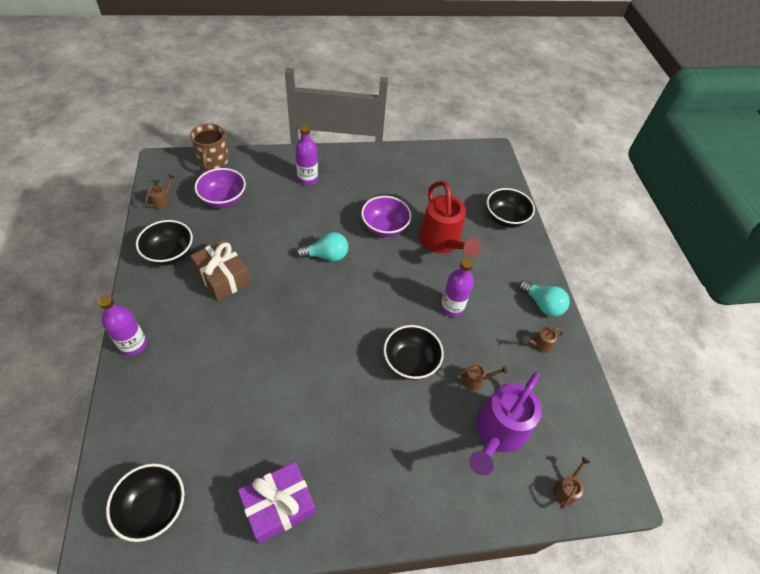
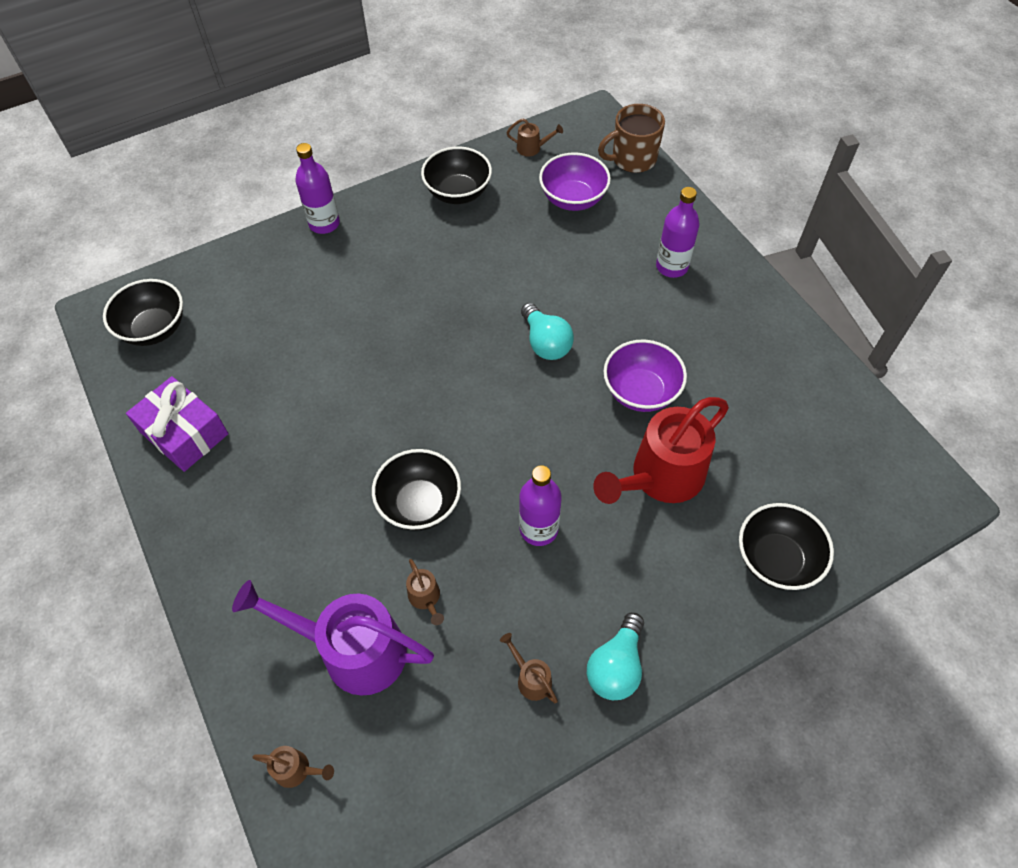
camera: 75 degrees right, 5 degrees up
(223, 277) = (452, 254): brown gift -> none

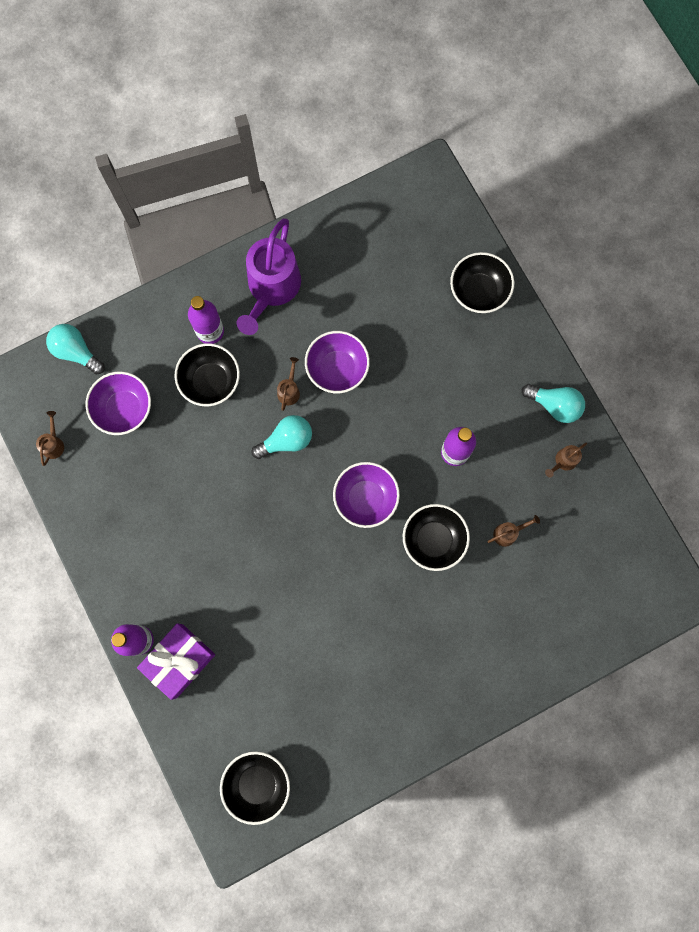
camera: 90 degrees left, 20 degrees up
(184, 433) = (367, 736): purple gift -> purple gift (179, 660)
(297, 770) = (626, 613): brown watering can -> brown watering can (289, 390)
(351, 650) = (546, 584): purple watering can -> purple watering can (271, 289)
(458, 193) = (108, 514): black bowl -> black bowl (210, 381)
(475, 426) = (365, 498): none -> purple bowl
(632, 159) = (76, 352): brown mug -> turquoise light bulb
(659, 478) = (414, 362): red watering can -> none

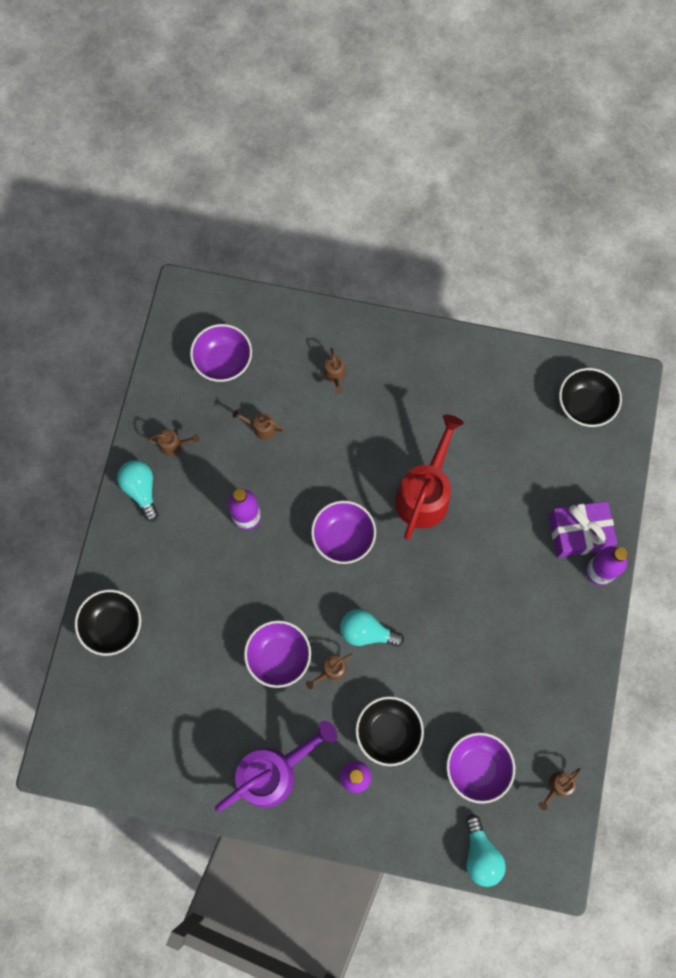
camera: 140 degrees left, 5 degrees down
(331, 590) = (425, 493): none -> red watering can
(433, 540) = (319, 467): black bowl -> none
(489, 630) = (335, 376): none -> brown watering can
(590, 564) = (223, 362): none -> purple bowl

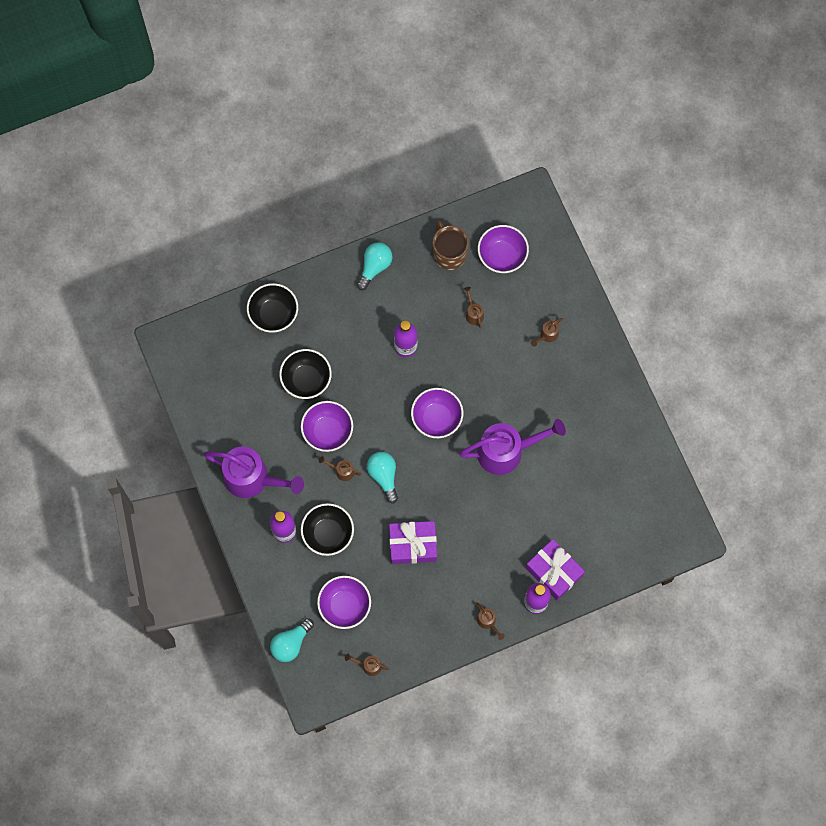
camera: 55 degrees right, 0 degrees up
(174, 445) = (420, 266): brown watering can -> brown watering can (488, 622)
(182, 409) = (449, 253): none -> brown mug
(425, 493) = (507, 451): red watering can -> purple watering can
(459, 652) = (413, 545): none -> purple gift
(584, 405) = (651, 518): black bowl -> black bowl (306, 379)

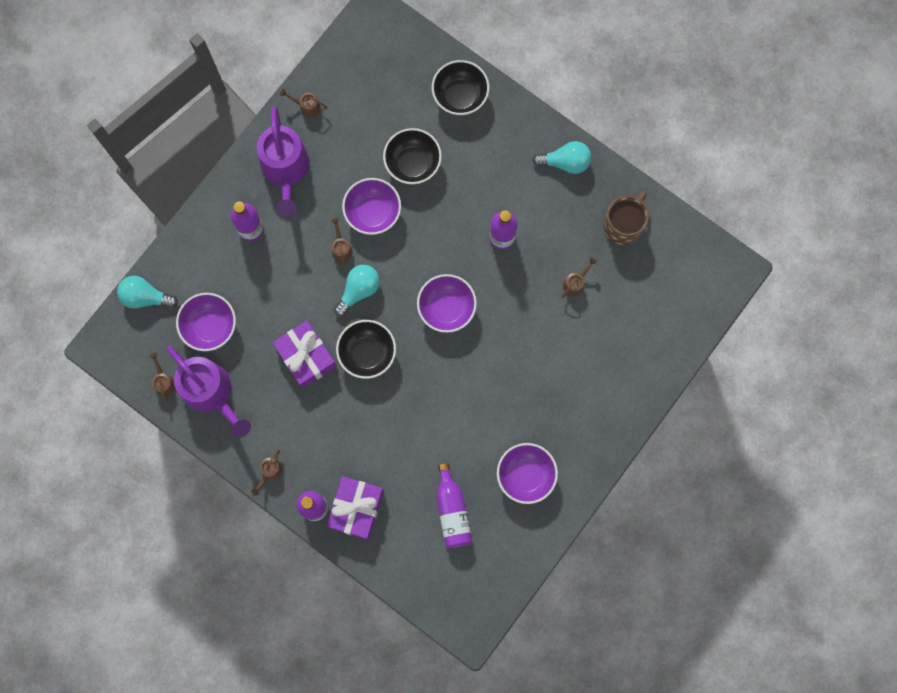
camera: 60 degrees right, 5 degrees up
(328, 533) = (272, 270): black bowl -> black bowl (367, 353)
(502, 256) = (652, 277): purple bowl -> purple bowl (525, 475)
(507, 451) = (453, 395): purple watering can -> purple watering can (212, 394)
(547, 335) = (595, 367): brown watering can -> brown watering can (306, 106)
(596, 501) = (452, 511): none -> purple bottle

